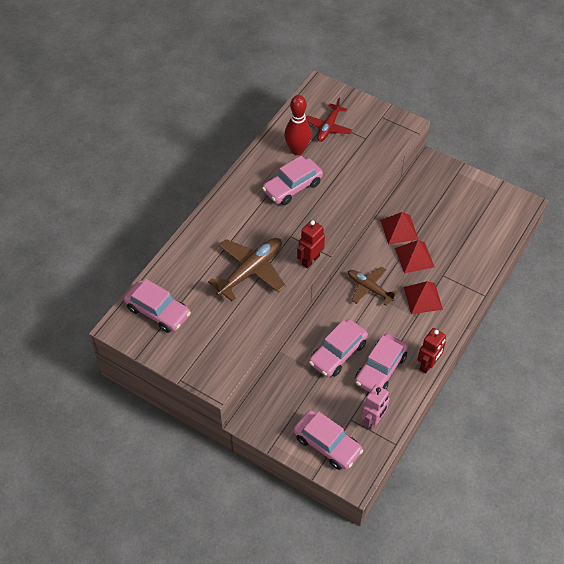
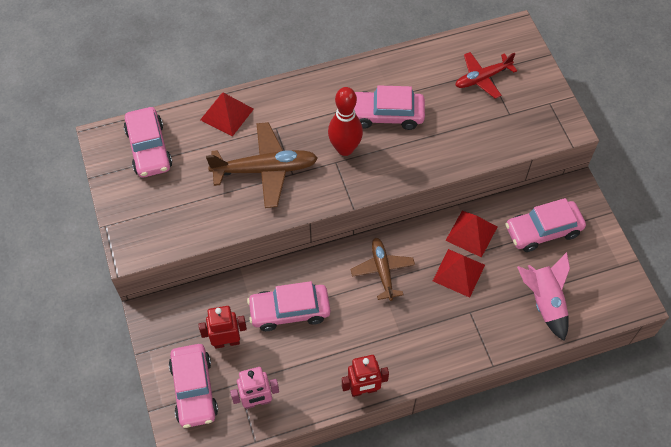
camera: 40 degrees right, 5 degrees up
(297, 150) = (427, 81): red bowling pin -> red bowling pin (345, 149)
(310, 260) = (330, 199): red robot -> red robot (226, 341)
(380, 369) = (314, 357): pink car -> pink car (543, 231)
(423, 298) = (426, 320): red pyramid -> red pyramid (227, 114)
(477, 239) = (544, 302): none -> pink rocket

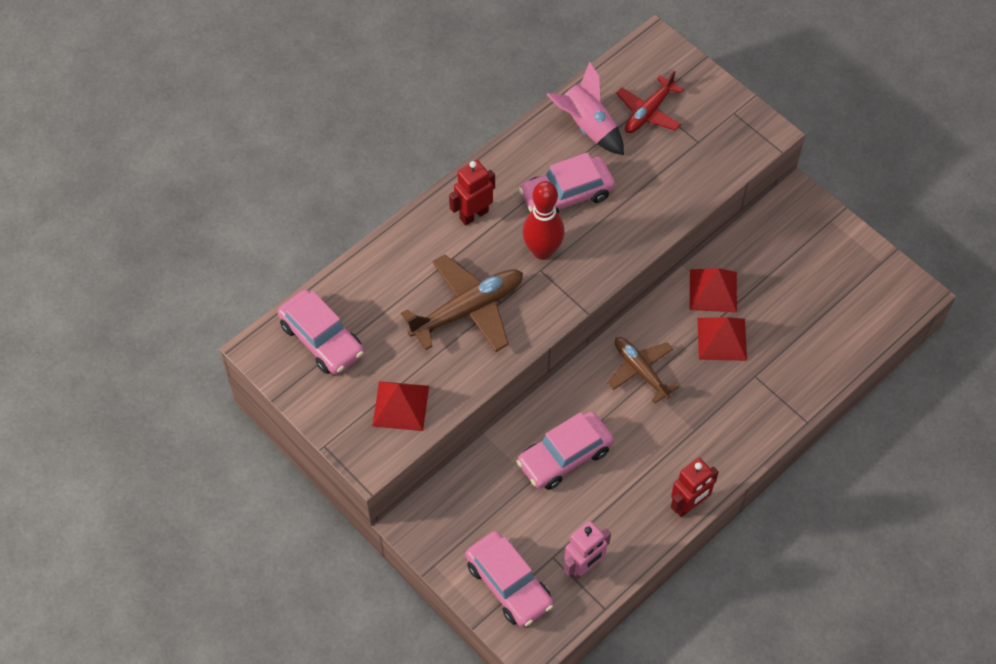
camera: 25 degrees left, 0 degrees up
(226, 341) = (514, 518): red robot -> red robot (473, 215)
(227, 114) = (388, 264): red pyramid -> red pyramid (401, 405)
(543, 231) = (786, 257): pink car -> none
(544, 302) = (825, 333): pink rocket -> pink rocket (587, 126)

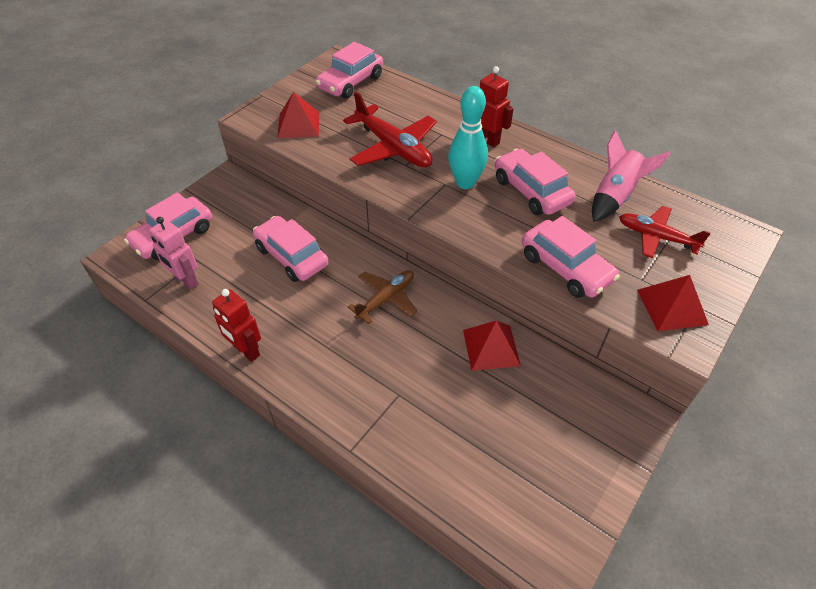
camera: 80 degrees right, 10 degrees down
(468, 309) = (393, 147): brown plane -> red plane
(542, 251) = (465, 183): red bowling pin -> turquoise bowling pin
(676, 195) = (565, 268): none -> pink car
(722, 339) = (436, 360): red pyramid -> red pyramid (672, 307)

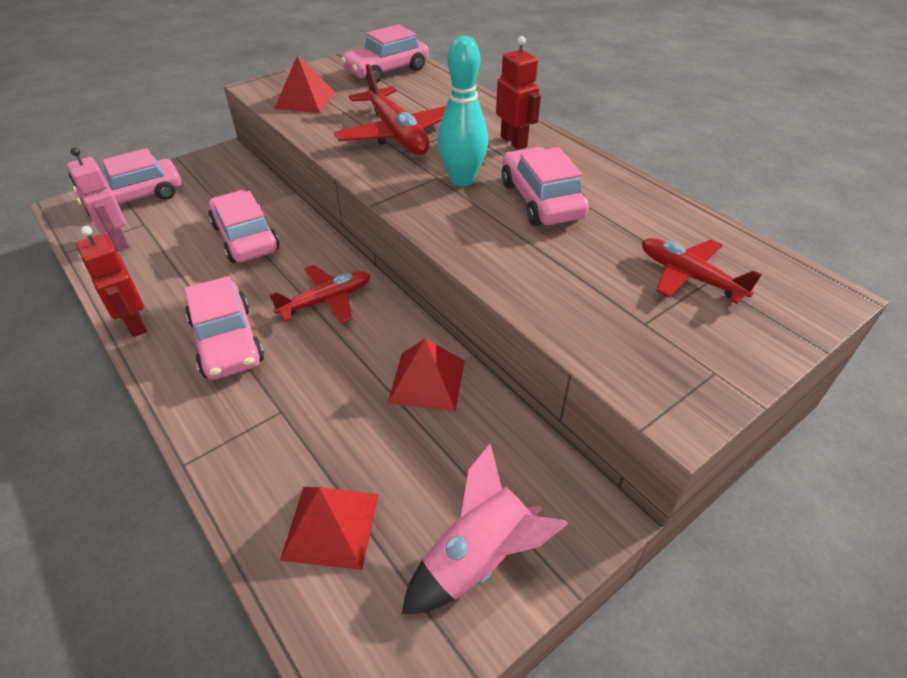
camera: 15 degrees right, 5 degrees down
(386, 299) = (326, 300): brown plane -> red plane
(565, 268) = (542, 290): pink car -> pink car (227, 341)
(615, 196) = (651, 222): pink rocket -> pink rocket (478, 558)
(672, 307) = (675, 365): red pyramid -> red pyramid (331, 526)

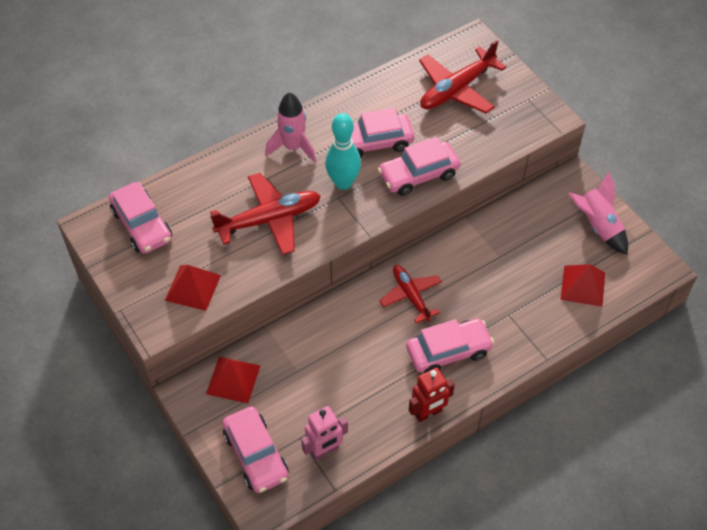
camera: 85 degrees left, 10 degrees up
(245, 238) = (330, 355): pink car -> pink car (418, 175)
(427, 381) = (486, 241): red pyramid -> red pyramid (233, 379)
(514, 142) = (293, 147): red robot -> pink rocket
(689, 277) = (456, 89): red plane -> red plane, size x1.54

